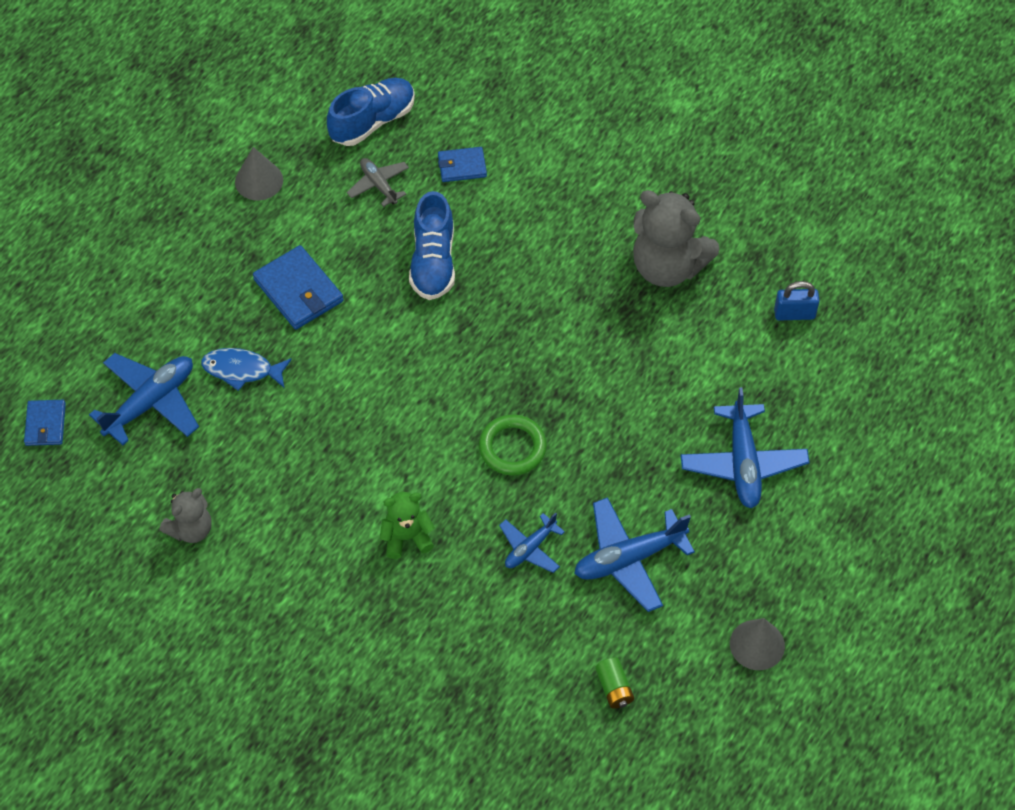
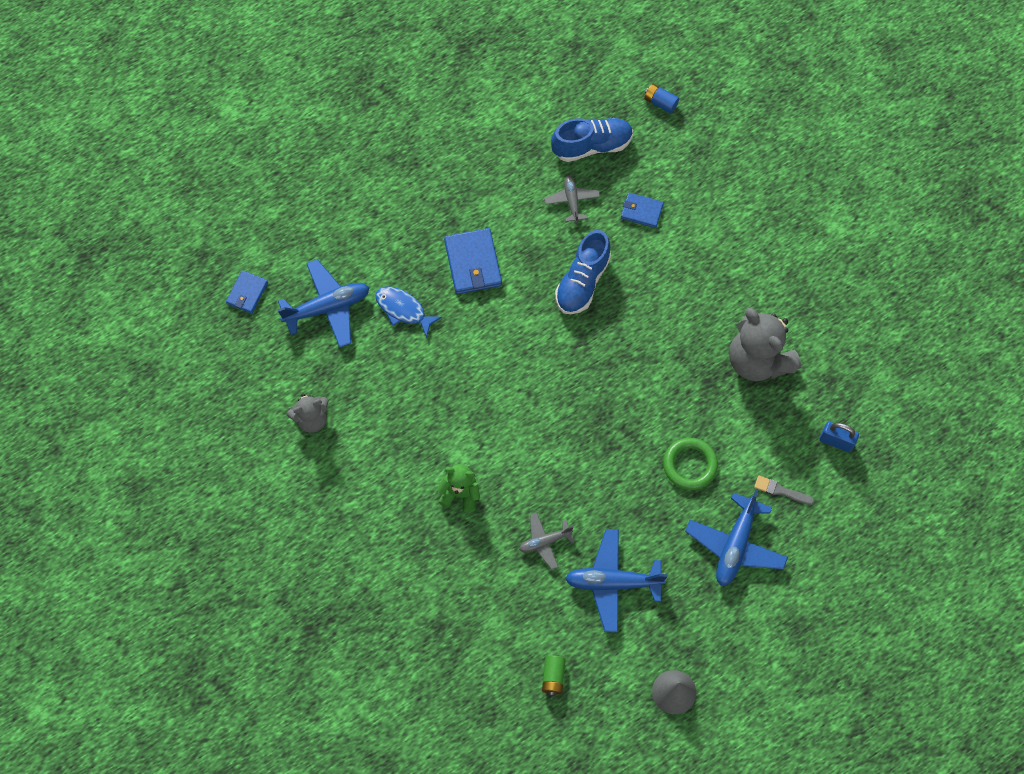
camera: 25 degrees right, 10 degrees up
(259, 180) = (485, 160): grey cone -> none
(426, 51) = (660, 102): none -> blue battery
(512, 448) = (570, 457): green ring -> green ring (690, 465)
(530, 548) = (545, 542): blue plane -> grey plane
(762, 387) = (781, 491): none -> grey brush

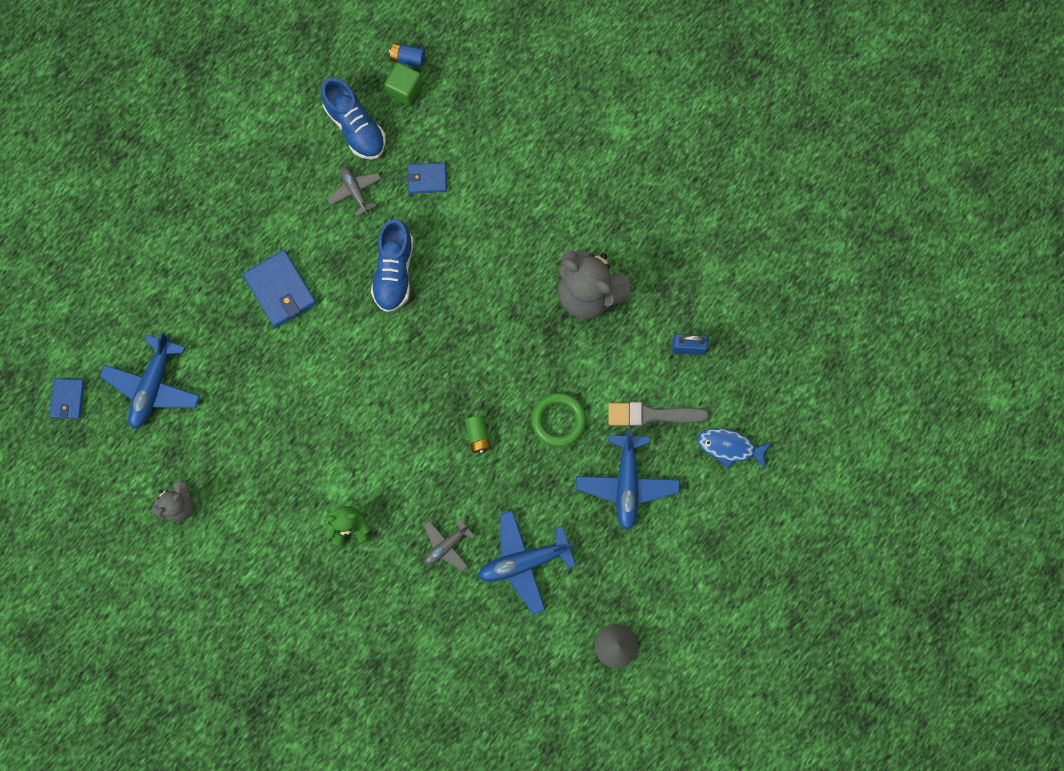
camera: 20 degrees left, 10 degrees up
(327, 307) = (153, 386): blue plane -> blue plane turned 150 degrees clockwise
(403, 310) = (229, 362): blue fish -> blue fish (729, 447)
(553, 677) = (499, 673): green battery -> green battery (478, 435)
(592, 146) = (355, 127): blue shoe -> blue shoe turned 90 degrees clockwise
(648, 128) = (405, 89): none -> green cube
(781, 491) = (652, 415): grey brush -> grey brush, size x1.66

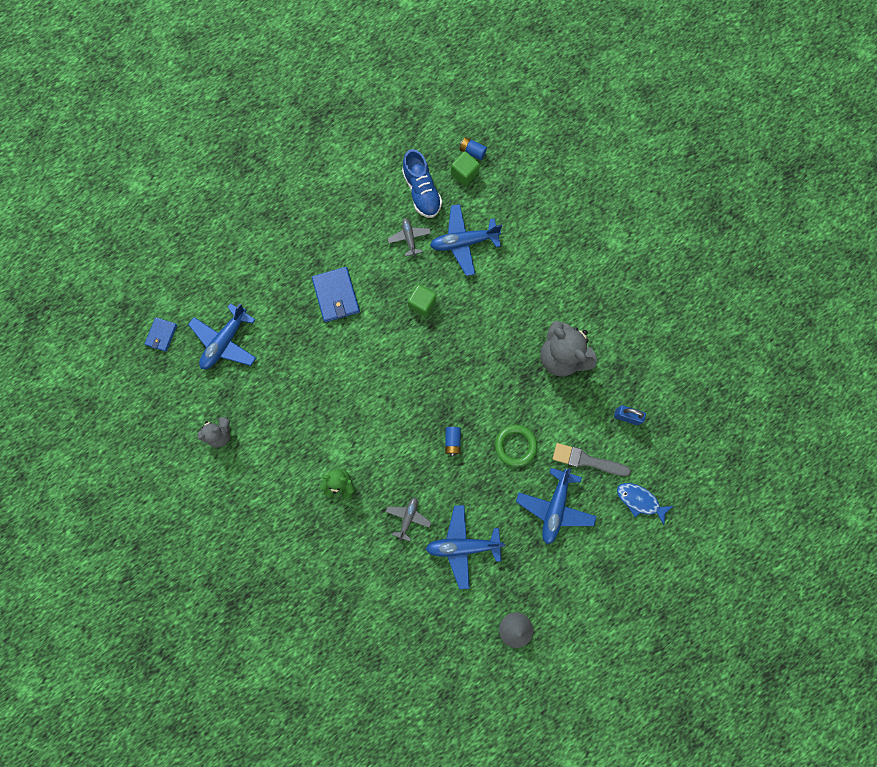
camera: 15 degrees right, 0 degrees up
(394, 271) = (422, 303): blue shoe -> green cube
(427, 179) = (464, 242): blue wallet -> blue plane
(447, 545) = (408, 518): grey plane -> grey plane turned 135 degrees clockwise
(478, 435) = (452, 441): green battery -> blue battery

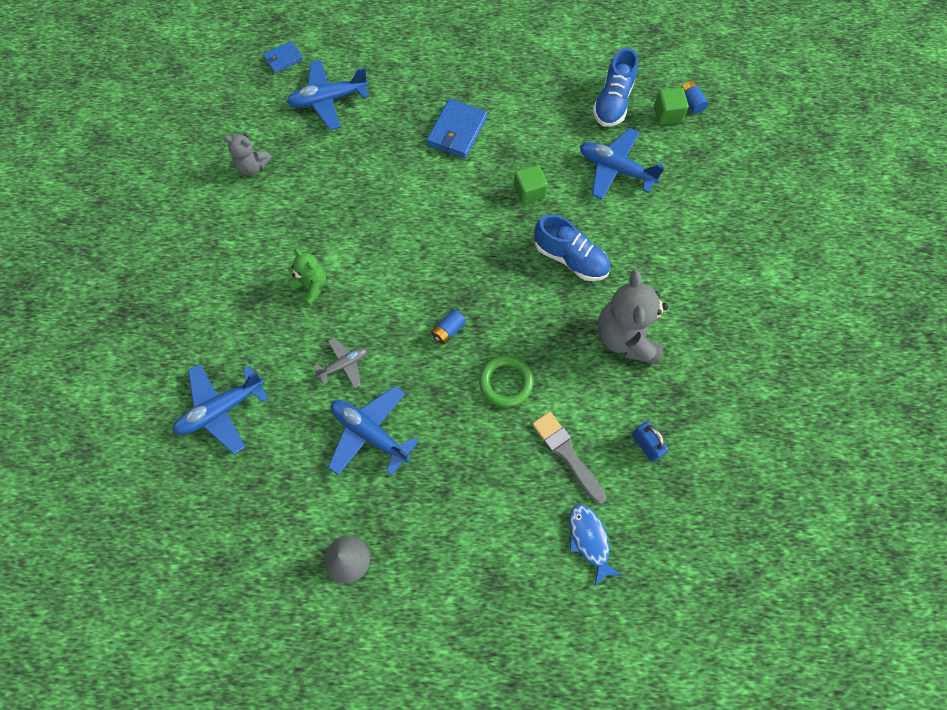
camera: 40 degrees right, 10 degrees down
(409, 238) = (566, 131): grey plane -> none
(486, 330) = (570, 258): none -> blue shoe
(555, 507) = (494, 472): blue plane -> blue plane (222, 409)

